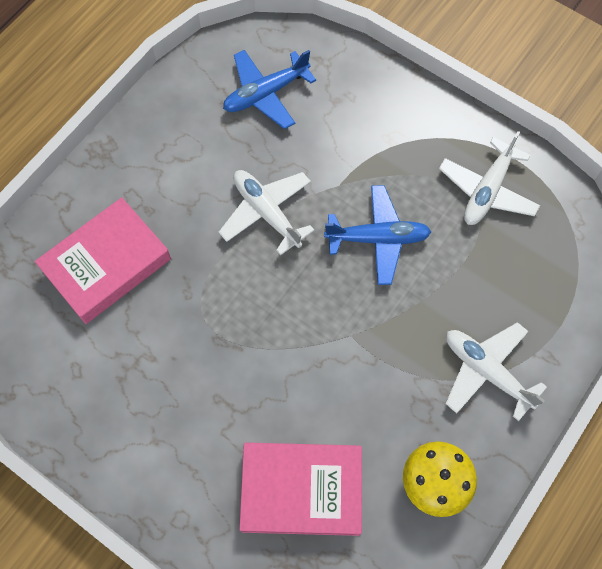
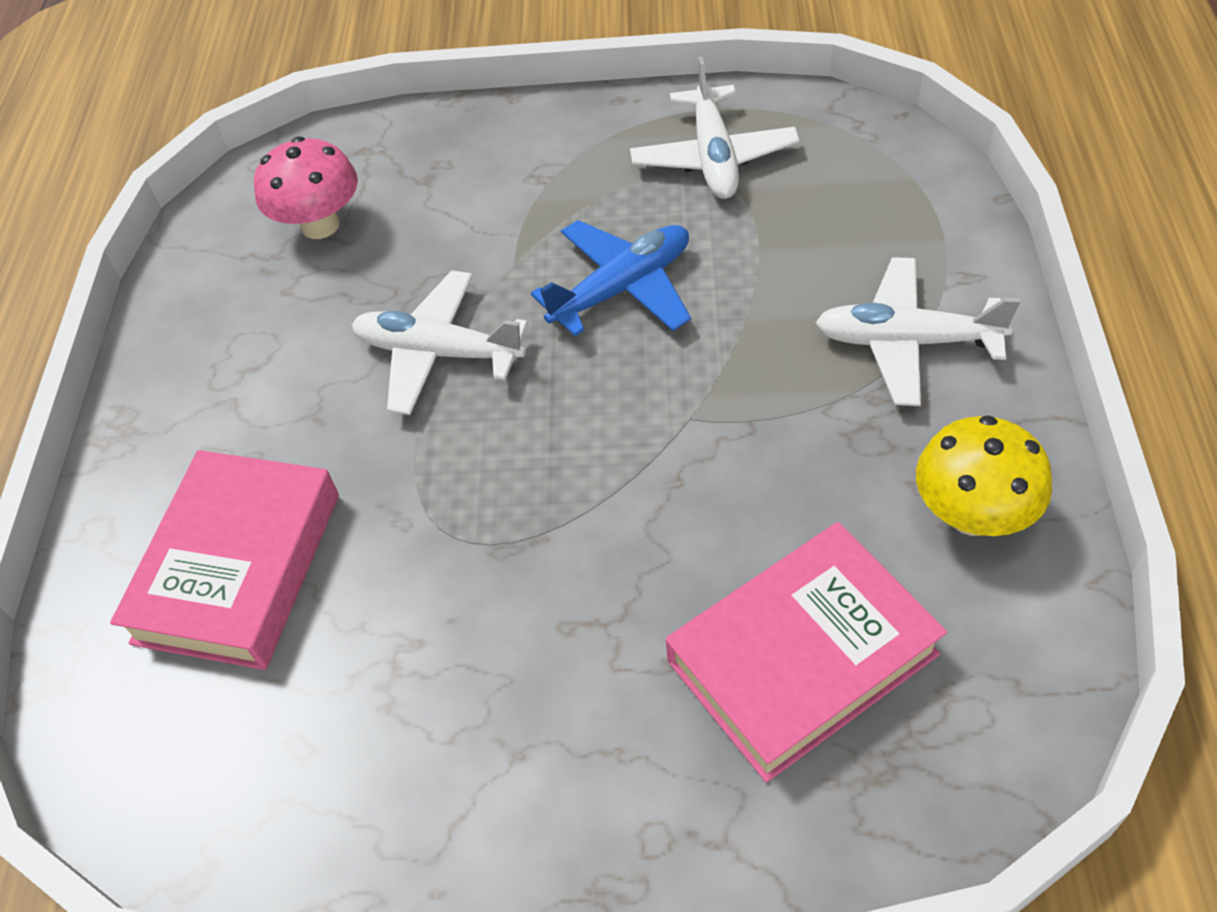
camera: 30 degrees left, 15 degrees down
(266, 94) = (320, 225): blue plane -> pink mushroom

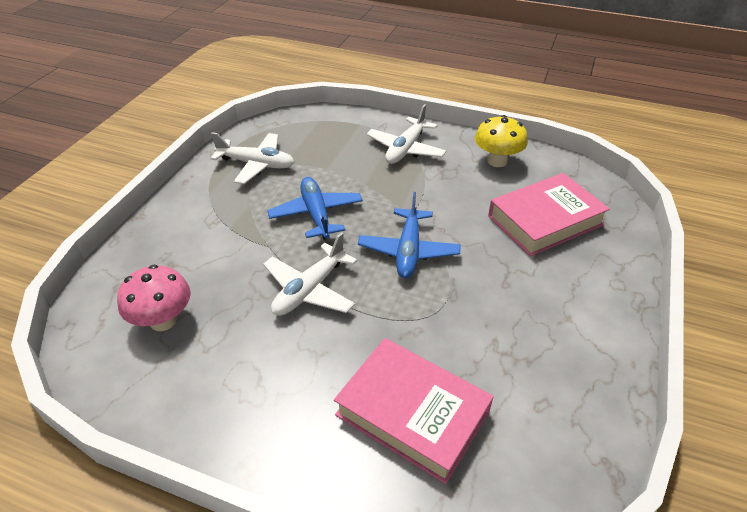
camera: 75 degrees left, 10 degrees down
(589, 449) = (408, 251): none -> blue plane
(801, 657) = (545, 220): pink book -> pink book turned 75 degrees clockwise

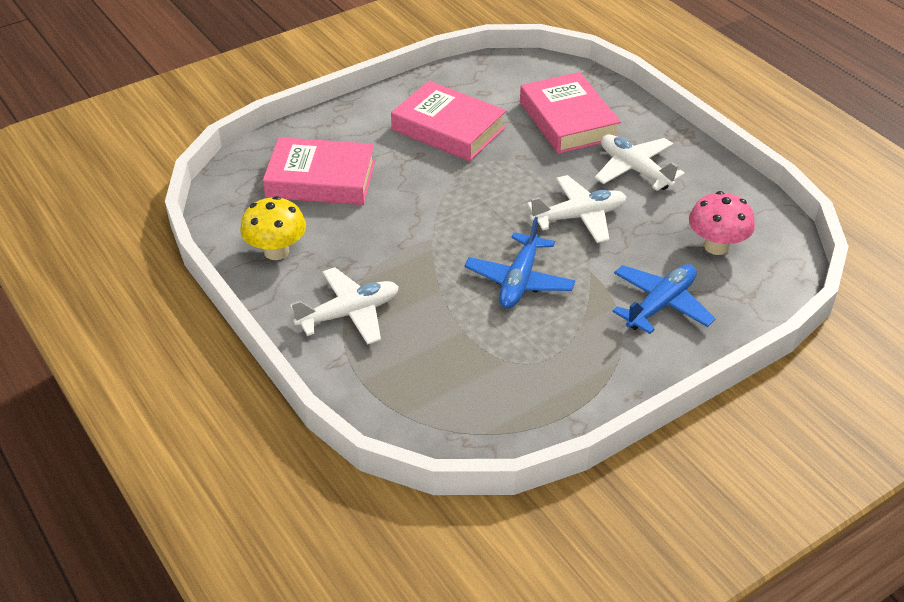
camera: 145 degrees left, 0 degrees up
(256, 164) = (538, 377): white plane -> white plane (634, 170)
(408, 251) = (467, 209): blue plane -> blue plane (660, 305)
(516, 327) = (448, 129): none -> pink book

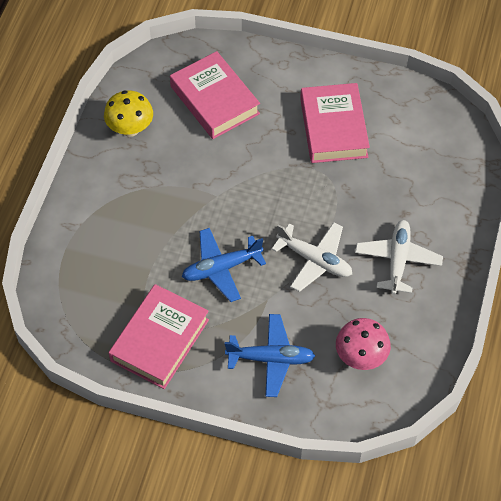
camera: 50 degrees right, 15 degrees up
(349, 314) = (112, 203): white plane -> none
(568, 120) = (413, 187): pink book -> pink book (159, 340)

